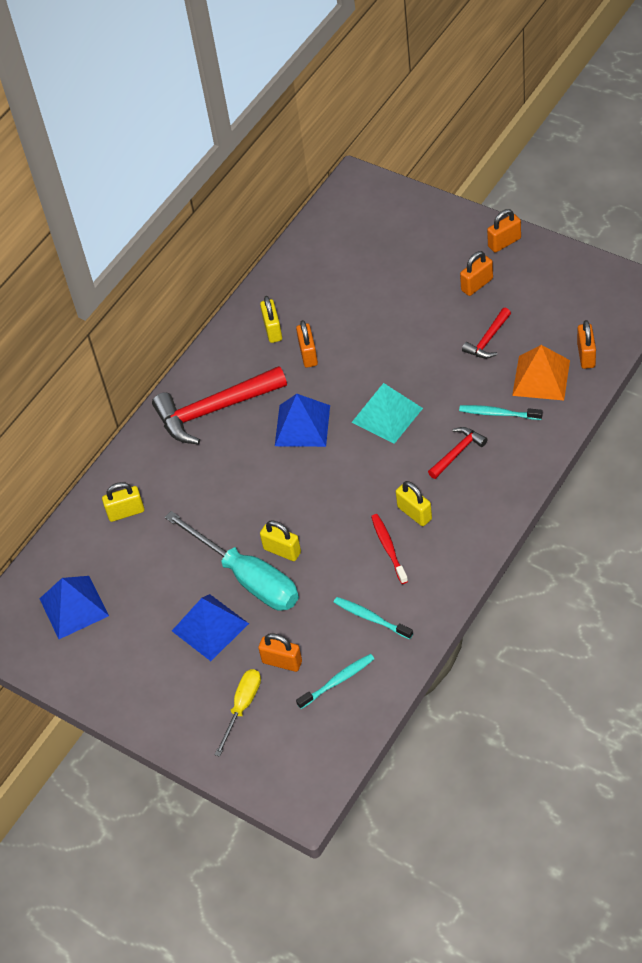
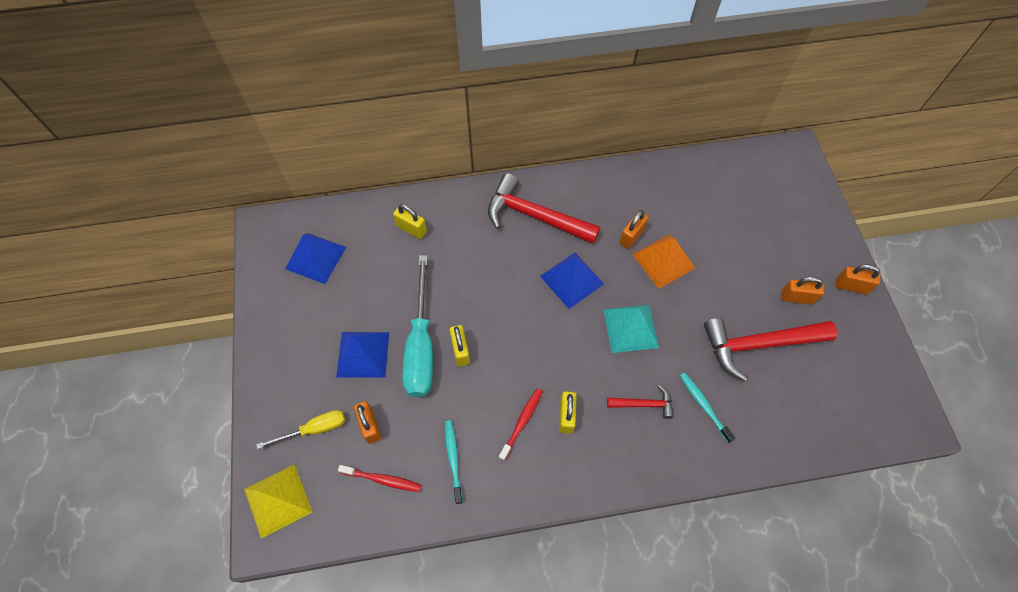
camera: 40 degrees right, 10 degrees up
(273, 330) = (629, 199): yellow padlock -> none
(279, 771) = (278, 500): none -> yellow pyramid
(337, 681) = (382, 479): turquoise toothbrush -> red toothbrush
(488, 340) = (759, 345): red hammer -> red hammer, size x2.00
(541, 378) = (764, 411): orange pyramid -> orange pyramid (663, 261)
(586, 355) = (816, 428): orange padlock -> none

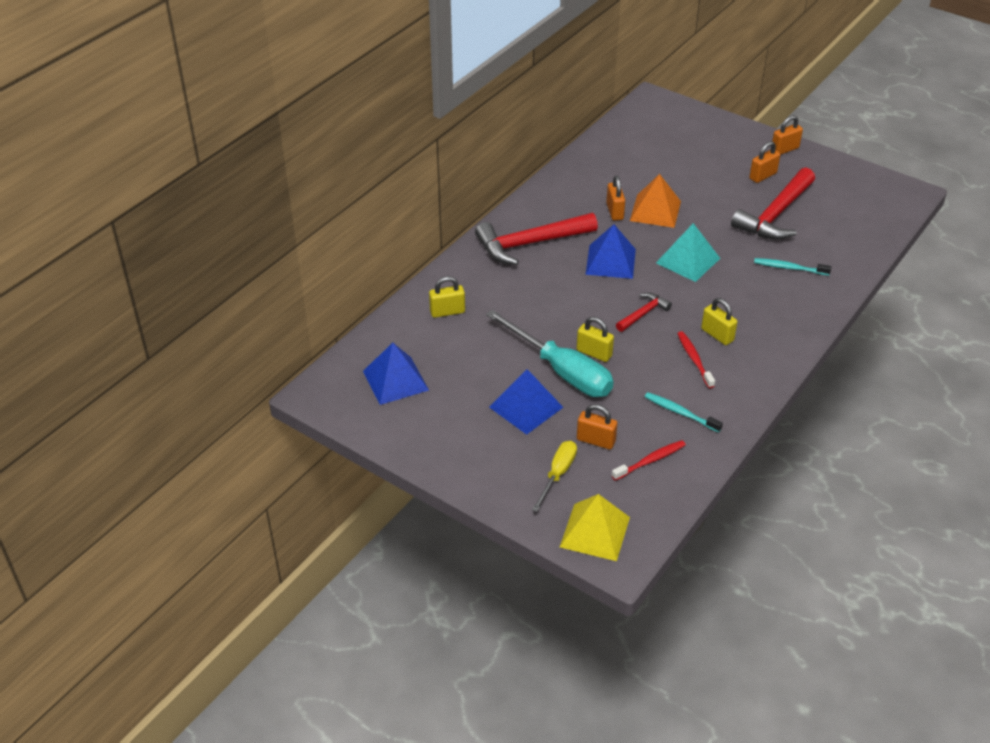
camera: 45 degrees left, 20 degrees down
(644, 404) = (754, 293): red hammer -> red hammer (643, 314)

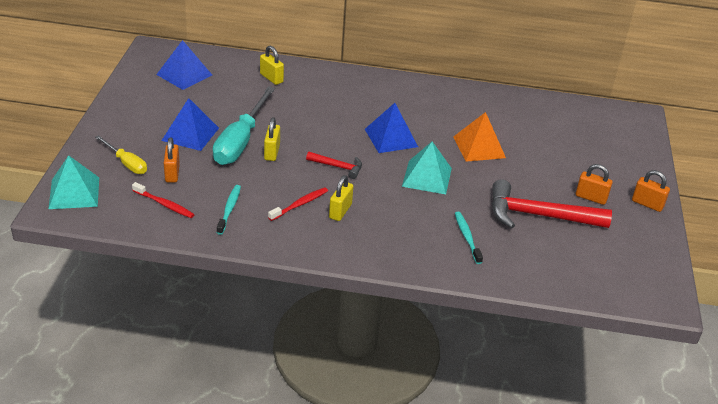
camera: 60 degrees right, 5 degrees down
(530, 244) = (380, 96): red hammer -> none
(558, 474) = (126, 163): yellow screwdriver -> yellow screwdriver turned 45 degrees clockwise
(595, 532) = (74, 193): yellow pyramid -> turquoise pyramid
(614, 211) = (458, 127): orange padlock -> none

